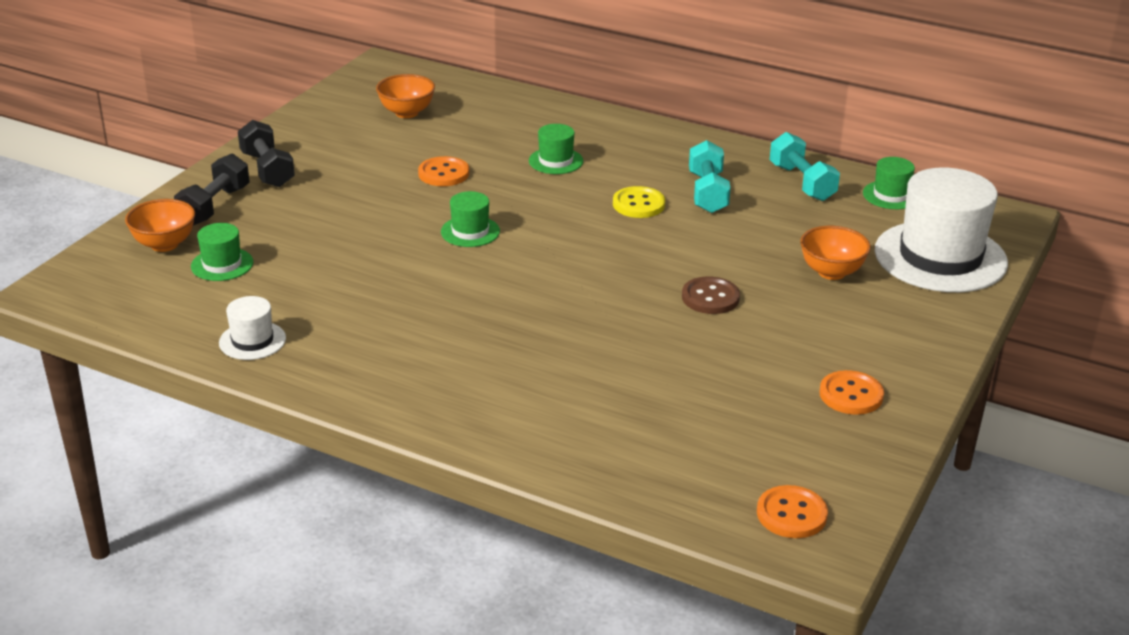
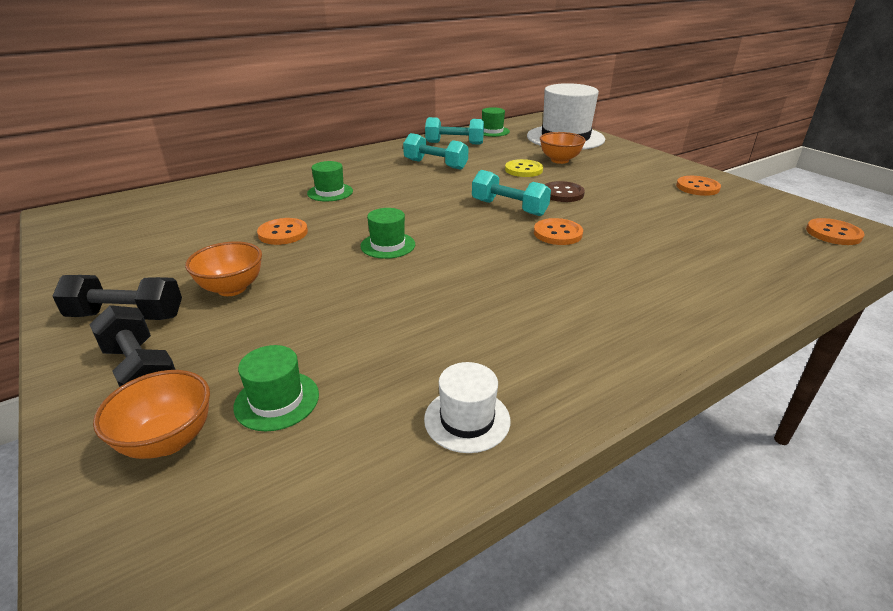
camera: 60 degrees left, 0 degrees up
(406, 113) = (160, 223): orange bowl -> orange bowl (232, 288)
(589, 317) = (557, 233): none -> orange button
(627, 273) = (509, 208): none -> turquoise dumbbell
(638, 204) = (424, 184): yellow button -> yellow button (523, 170)

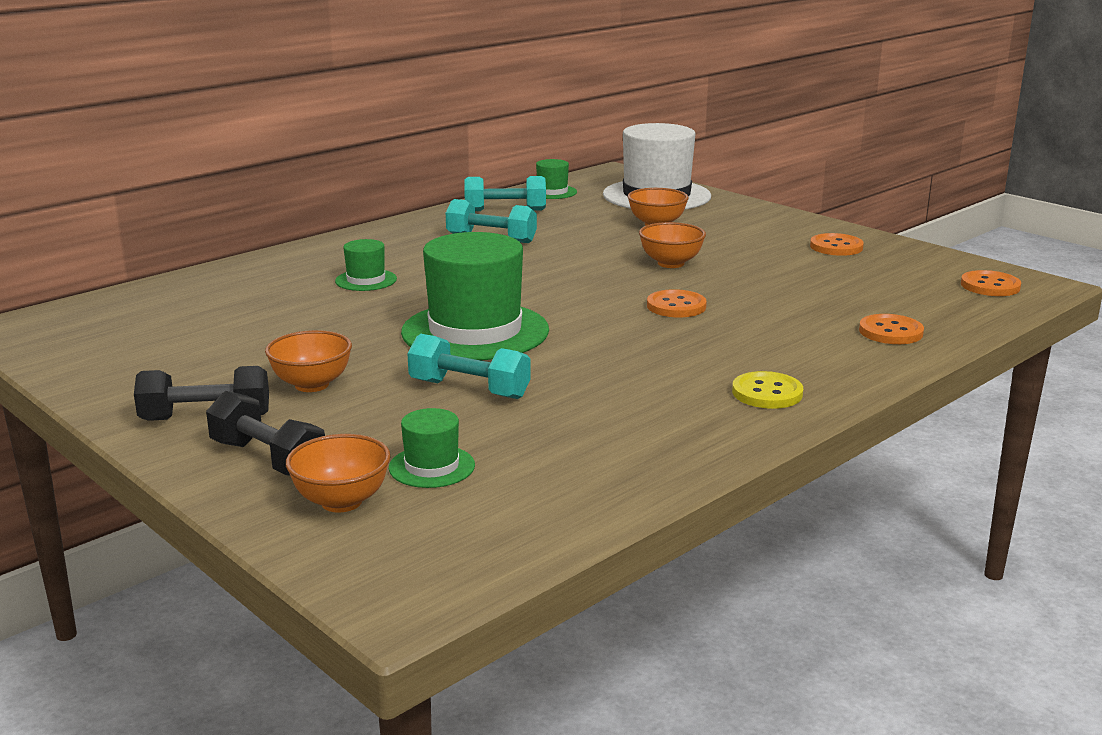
camera: 10 degrees left, 10 degrees down
(283, 233) = (334, 328): orange button -> orange button (890, 332)
(388, 245) = (475, 331): green hat -> green hat, size x2.17
(467, 419) = (630, 463): white hat -> none
(509, 208) = (608, 283): turquoise dumbbell -> turquoise dumbbell (469, 389)
(523, 170) = (612, 239): yellow button -> yellow button (767, 393)
(562, 193) = (671, 263): brown button -> orange bowl

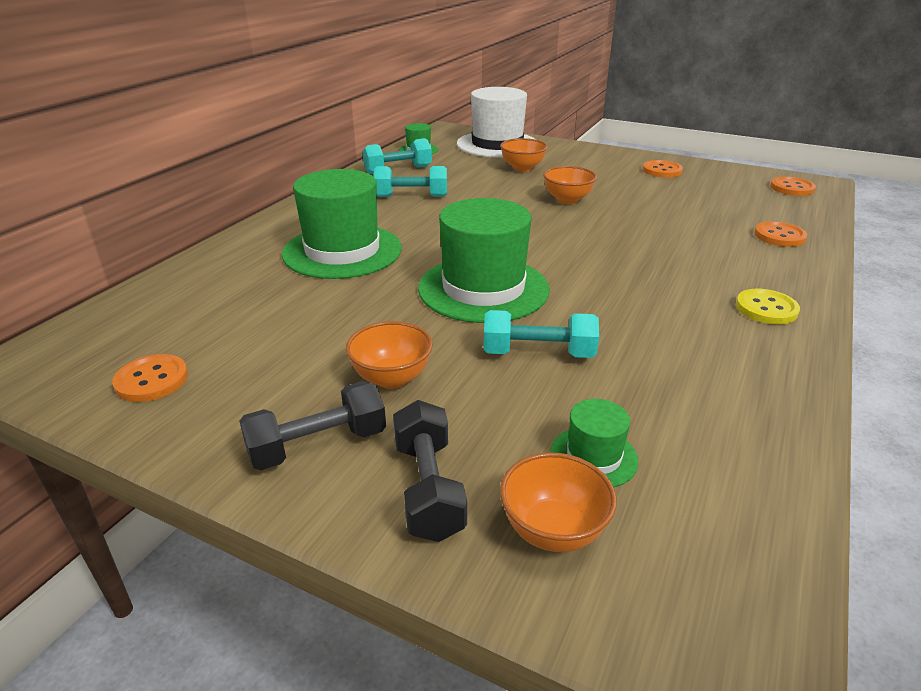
camera: 20 degrees left, 10 degrees up
(268, 459) = (428, 488): black dumbbell -> black dumbbell turned 60 degrees clockwise
(366, 280) = (342, 251): green hat -> green hat, size x2.17
(676, 306) = (612, 237): orange button -> orange button (152, 380)

